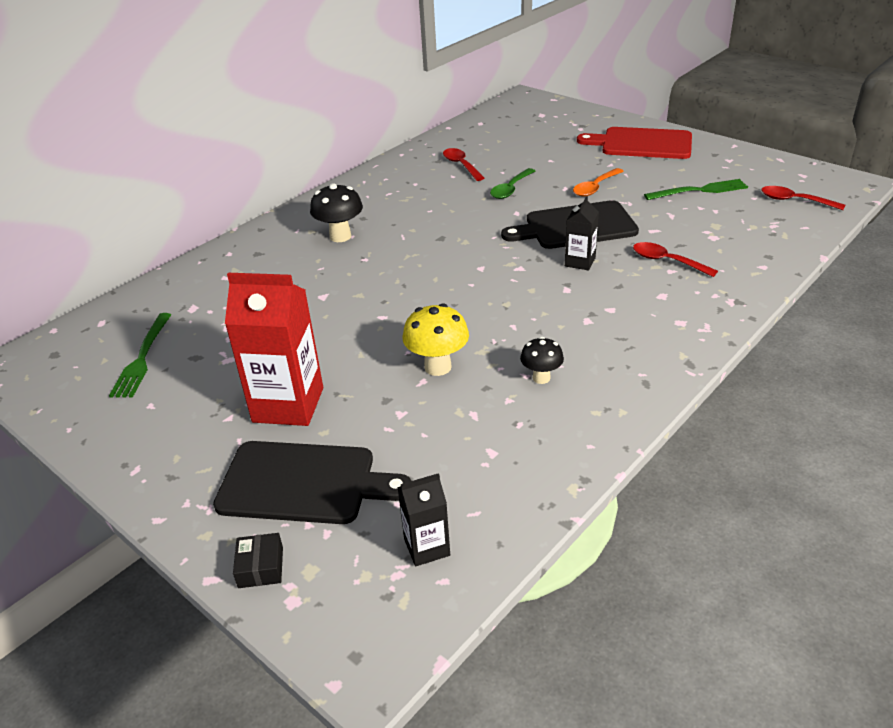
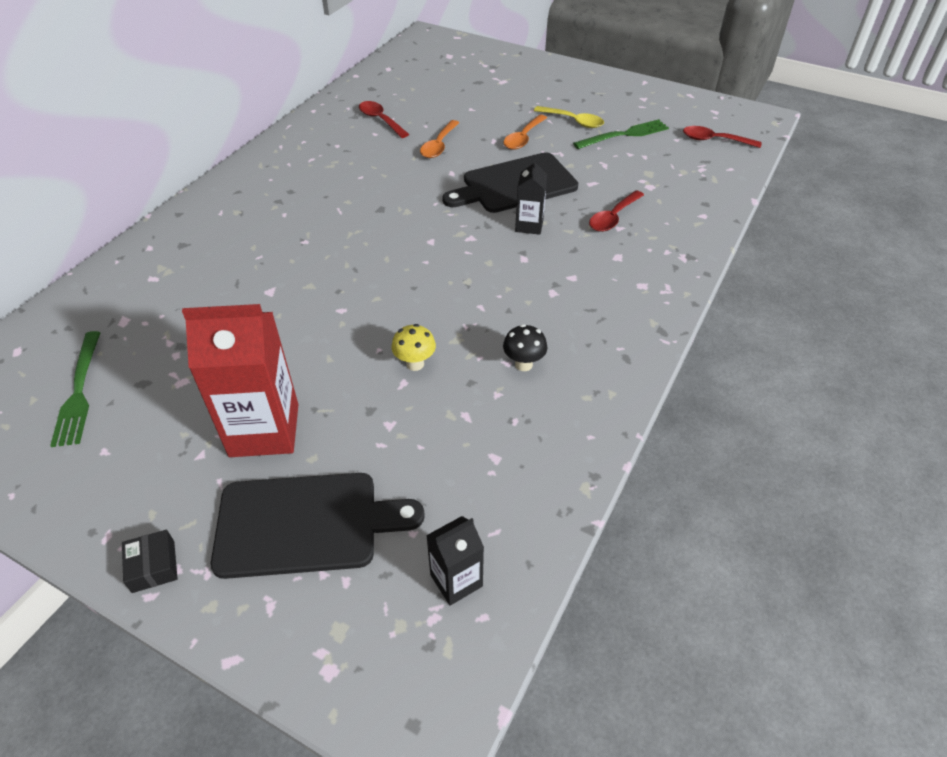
camera: 15 degrees left, 10 degrees up
(260, 567) = (283, 636): black box -> black box (153, 566)
(340, 236) = (271, 216): black mushroom -> none
(438, 367) = (415, 364): yellow mushroom -> yellow mushroom, size x0.64
(511, 189) = (439, 145): green spoon -> orange spoon
(642, 144) = (557, 84): red cutting board -> none
(649, 176) = (573, 121): none -> yellow spoon
(667, 261) = (613, 217): red spoon -> red spoon turned 75 degrees counterclockwise

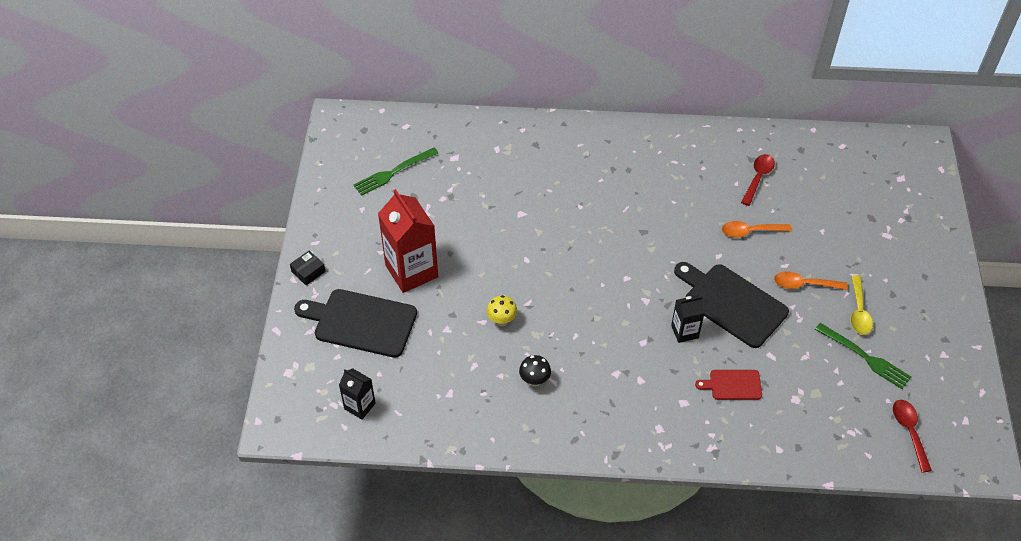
camera: 65 degrees right, 5 degrees up
(305, 524) = (361, 322): black cutting board -> black cutting board turned 135 degrees clockwise
(613, 217) = (732, 385): red spoon -> red cutting board

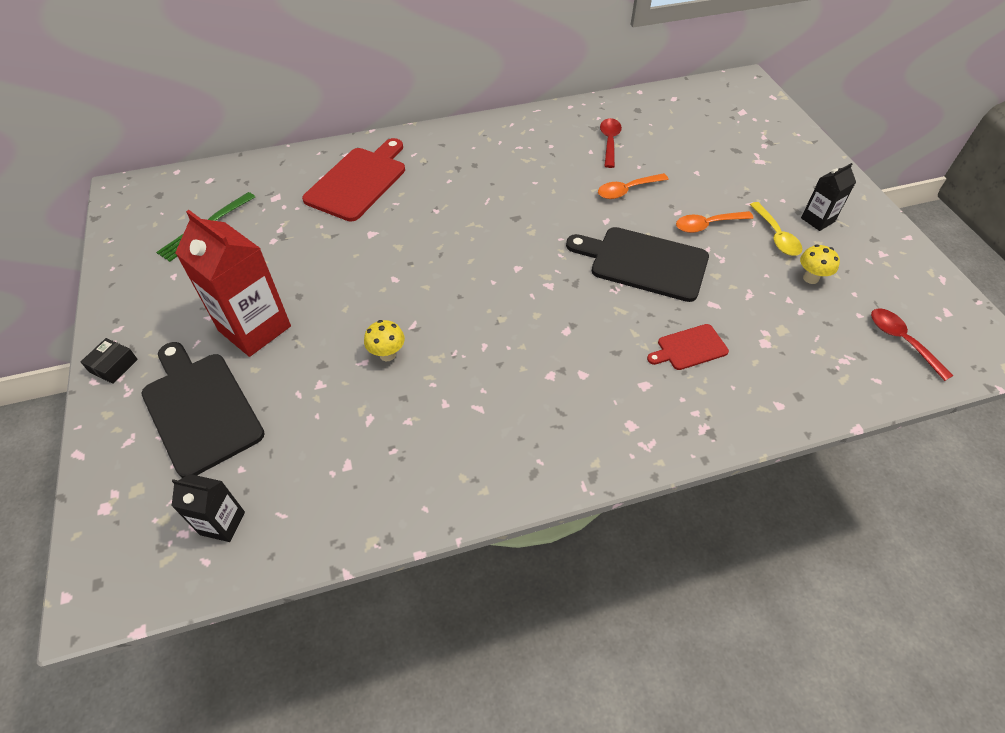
camera: 20 degrees left, 0 degrees up
(361, 322) = (200, 408): black cutting board -> black cutting board turned 60 degrees clockwise
(525, 160) = (358, 181): none -> red cutting board
(534, 380) = (454, 414): black mushroom -> none
(684, 331) = (608, 306): black carton -> black carton (817, 220)
(866, 358) = (810, 278): green fork -> yellow mushroom

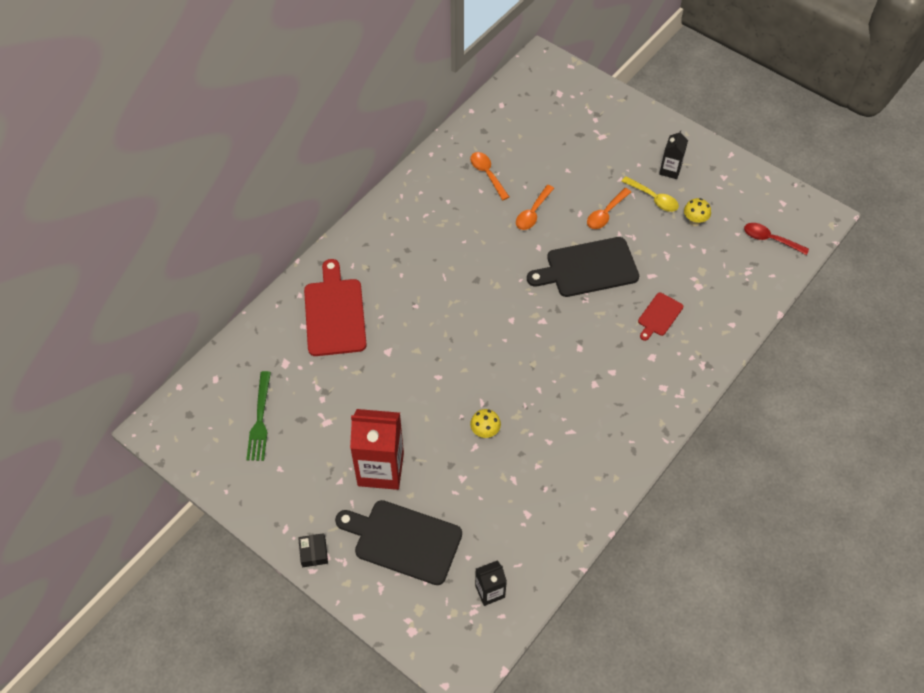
camera: 35 degrees left, 5 degrees up
(609, 142) = (487, 174): red spoon -> orange spoon

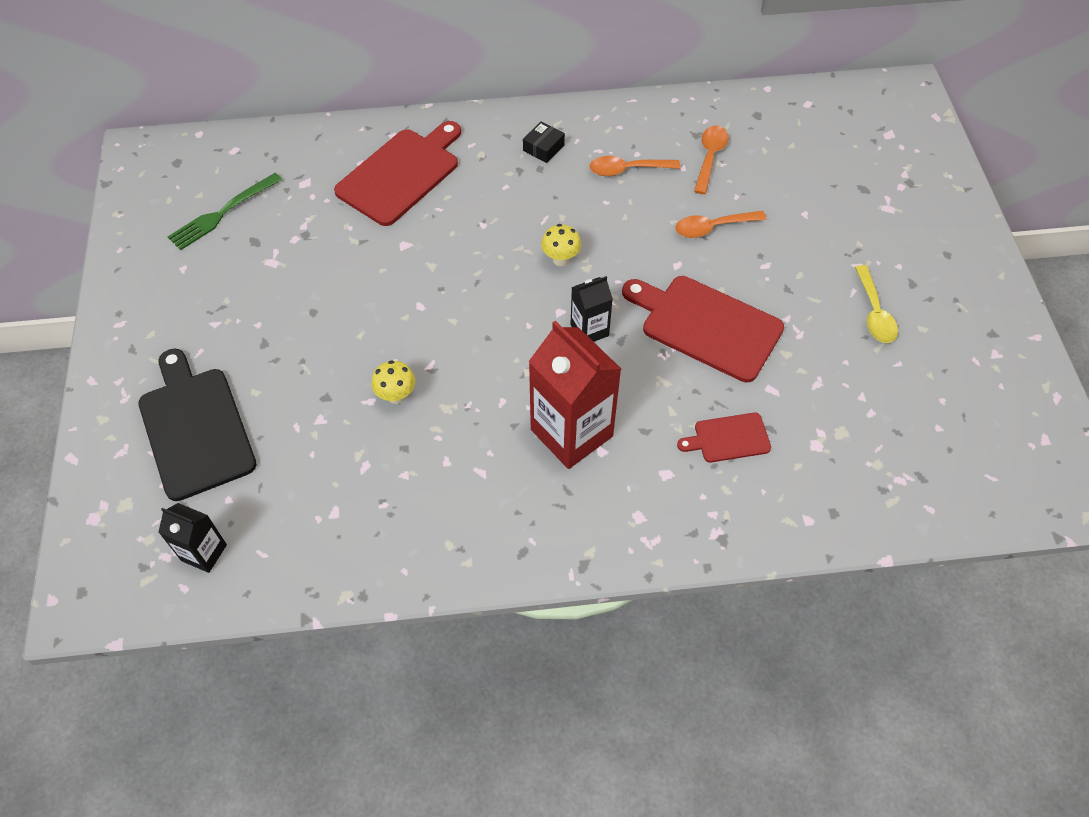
camera: 45 degrees right, 0 degrees up
(314, 553) = (112, 366): black box -> black box (543, 148)
(380, 469) = (261, 344): red carton -> red carton (571, 433)
(588, 268) = (706, 325): black cutting board -> red cutting board
(606, 213) = (796, 287): orange spoon -> orange spoon (627, 169)
(670, 170) = (932, 298): black carton -> black carton (589, 330)
(694, 221) = (897, 373): yellow mushroom -> yellow mushroom (560, 259)
(770, 239) = (976, 467): red spoon -> none

